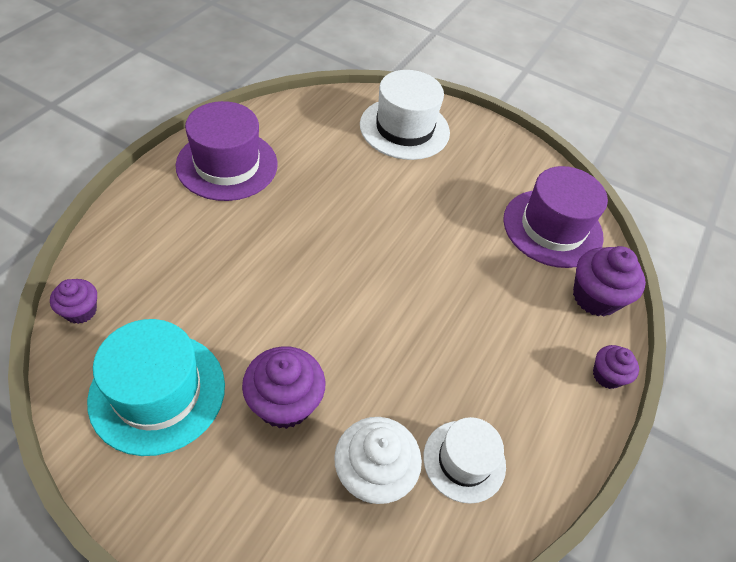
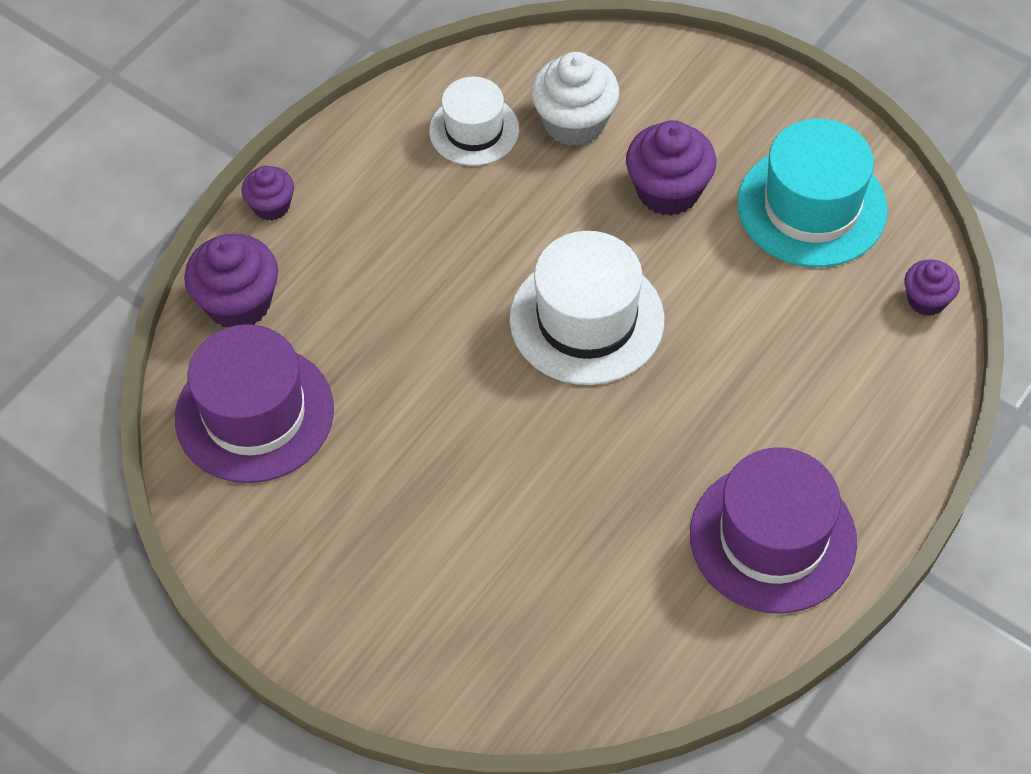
camera: 165 degrees left, 5 degrees up
(404, 128) = (456, 627): white hat -> white hat (586, 319)

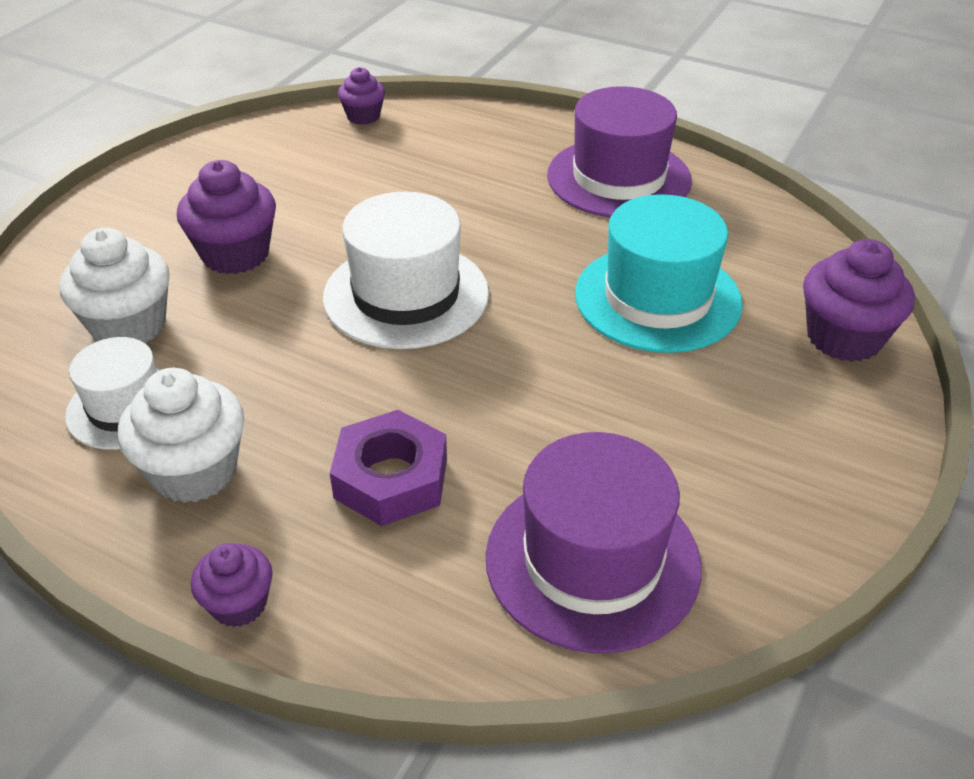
camera: 100 degrees left, 15 degrees down
(238, 303) = (416, 612): purple cupcake -> purple cupcake (844, 337)
(362, 295) = (391, 478): none -> purple nut
(397, 176) = (194, 471): none -> white cupcake
(811, 207) = (260, 172): turquoise hat -> turquoise hat (657, 298)

